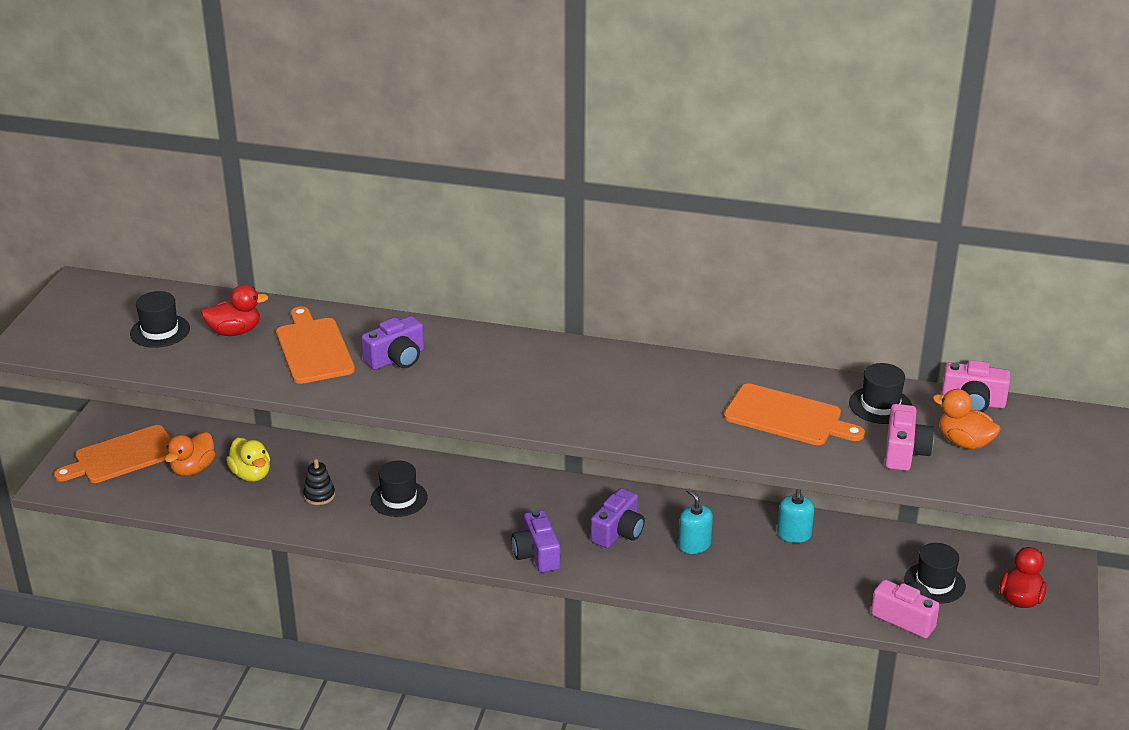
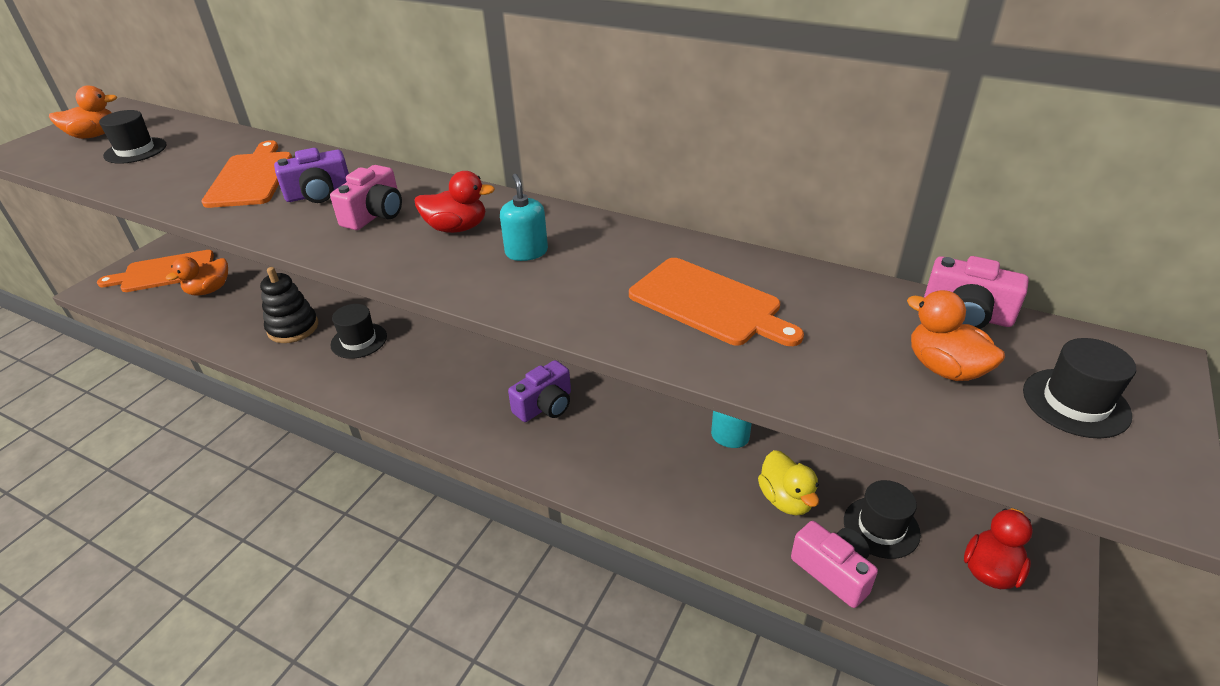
camera: 15 degrees right, 5 degrees up
(93, 318) = (94, 135): none -> orange duck
(235, 331) = (197, 156): red duck -> red duck (457, 228)
(251, 474) = (251, 301): yellow duck -> yellow duck (786, 499)
(319, 495) = (293, 328): black stacking toy -> black stacking toy, size x1.68
(537, 554) = (452, 418): purple camera -> none
(694, 545) = (617, 432): turquoise soap dispenser -> turquoise soap dispenser (526, 252)
(880, 405) = (836, 303): black hat -> black hat (1075, 403)
(904, 452) = (853, 370): pink camera -> pink camera (375, 214)

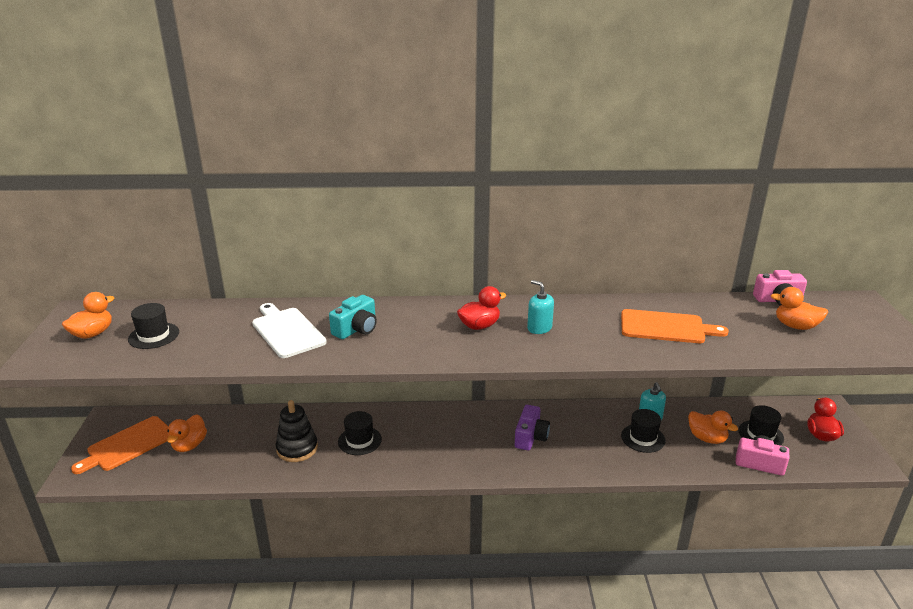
camera: 30 degrees left, 10 degrees down
(251, 177) = (287, 331): orange cutting board -> white cutting board
(319, 194) = (356, 329): purple camera -> turquoise camera
(375, 214) = (415, 331): pink camera -> none
(786, 499) = (707, 438): yellow duck -> orange duck
(1075, 403) = (855, 325): black hat -> black hat (643, 438)

